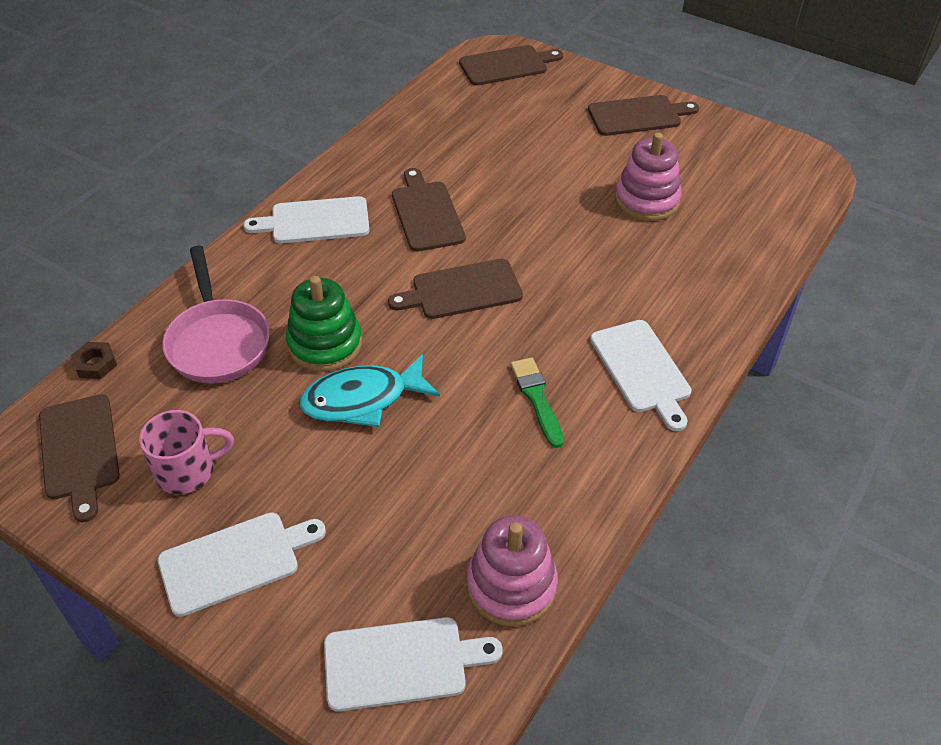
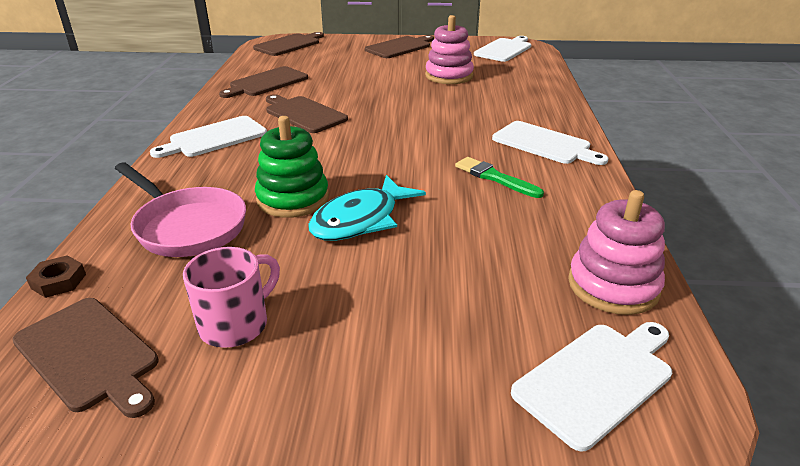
camera: 30 degrees left, 15 degrees down
(235, 561) = (355, 374): white cutting board -> white cutting board (504, 49)
(462, 290) = (373, 142): brown cutting board -> brown cutting board (266, 83)

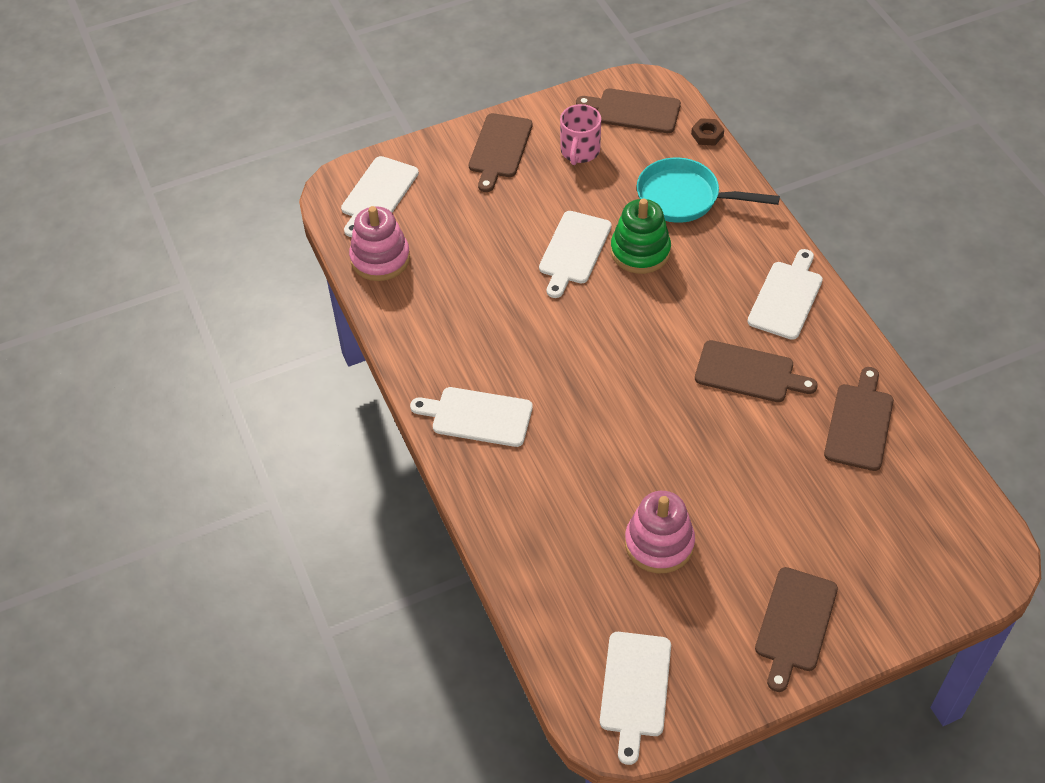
camera: 155 degrees right, 20 degrees up
(187, 226) = (684, 198): pink pan -> turquoise pan
(289, 44) = (960, 557): brown cutting board -> brown cutting board (499, 149)
(360, 220) = (573, 251): turquoise fish -> white cutting board
(494, 177) = (501, 341): green brush -> none

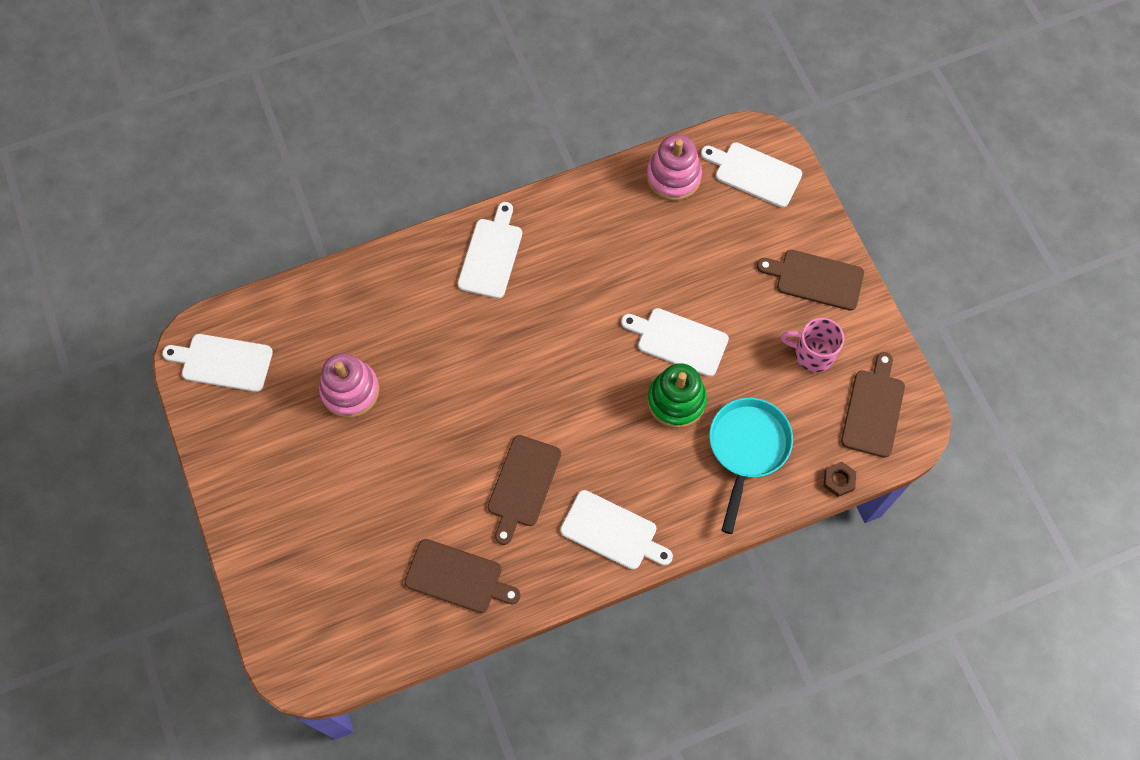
camera: 90 degrees right, 15 degrees up
(794, 624) = (262, 490): brown cutting board -> none

